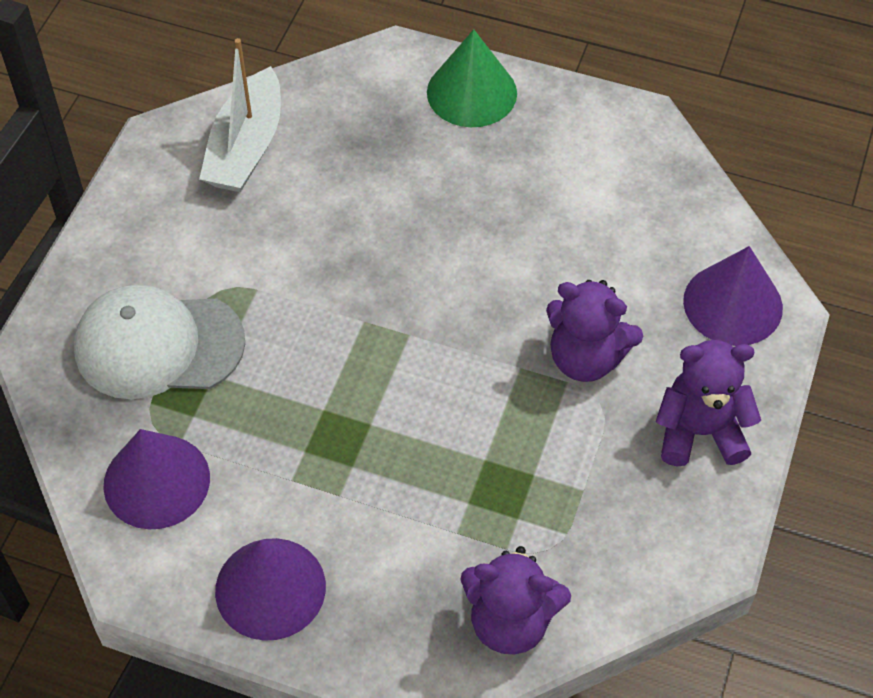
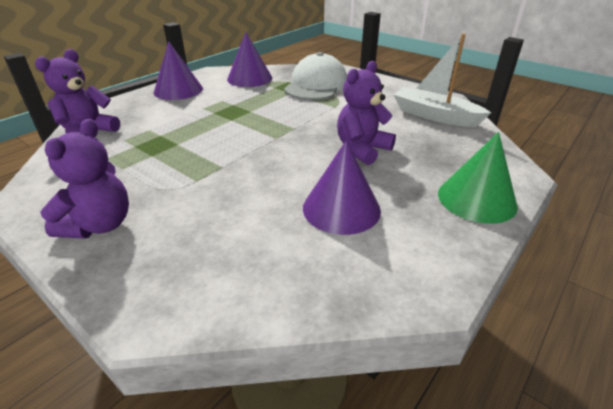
camera: 110 degrees right, 20 degrees down
(586, 358) = (205, 192): purple teddy bear -> purple teddy bear (362, 149)
(733, 304) = (181, 284): purple cone -> purple cone (341, 208)

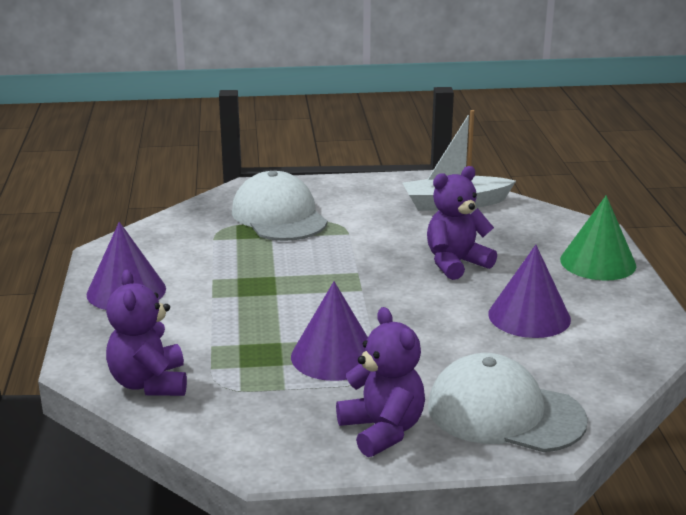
camera: 45 degrees left, 10 degrees down
(178, 267) = (505, 413): none -> white cap
(249, 78) = (181, 239): purple cone -> purple cone (334, 356)
(362, 149) = (456, 263): purple teddy bear -> purple teddy bear turned 60 degrees clockwise

